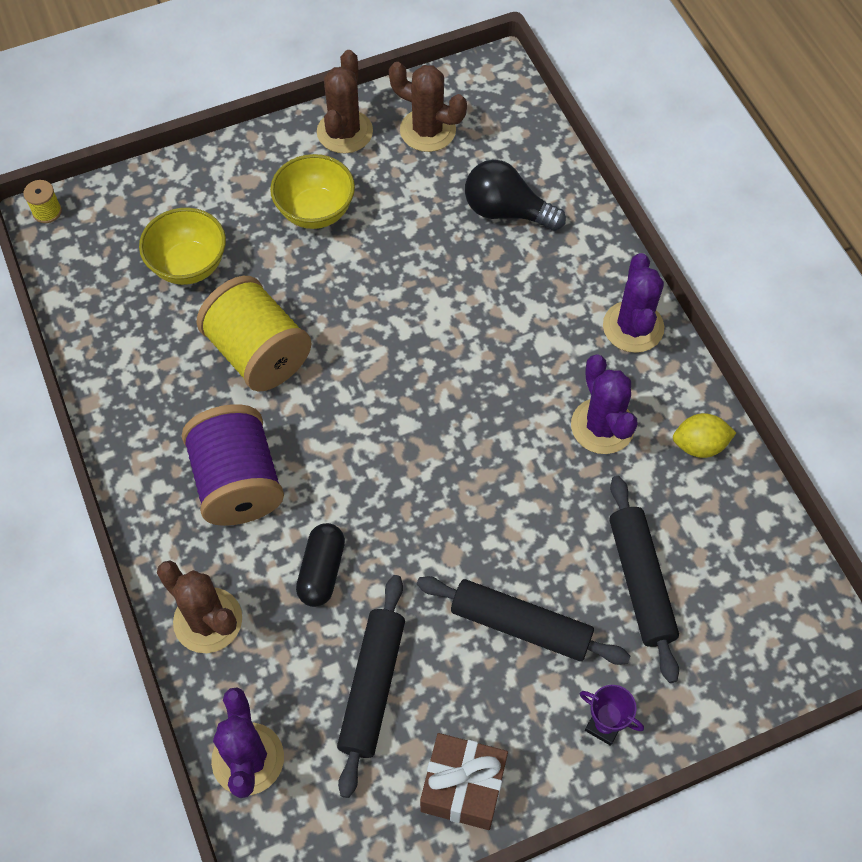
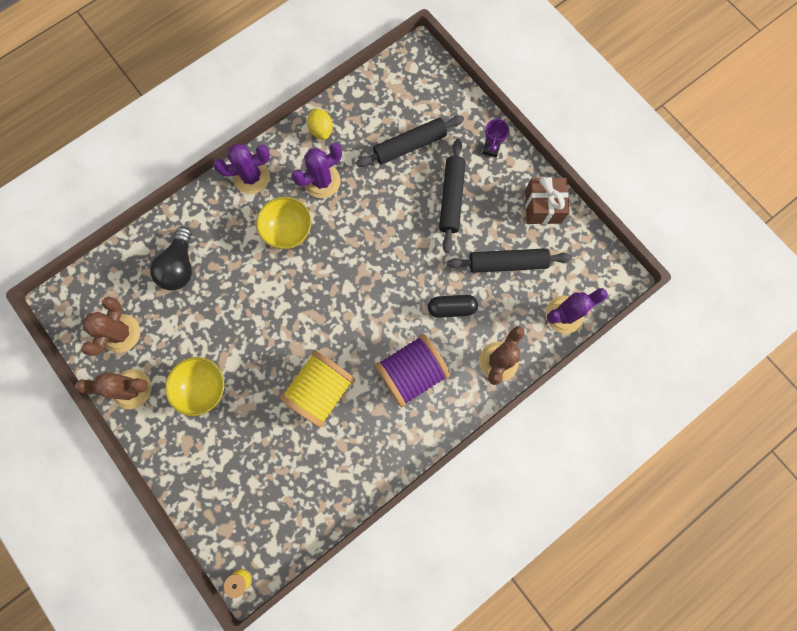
camera: 105 degrees left, 15 degrees up
(189, 265) = (265, 459): yellow bowl -> yellow bowl (288, 231)

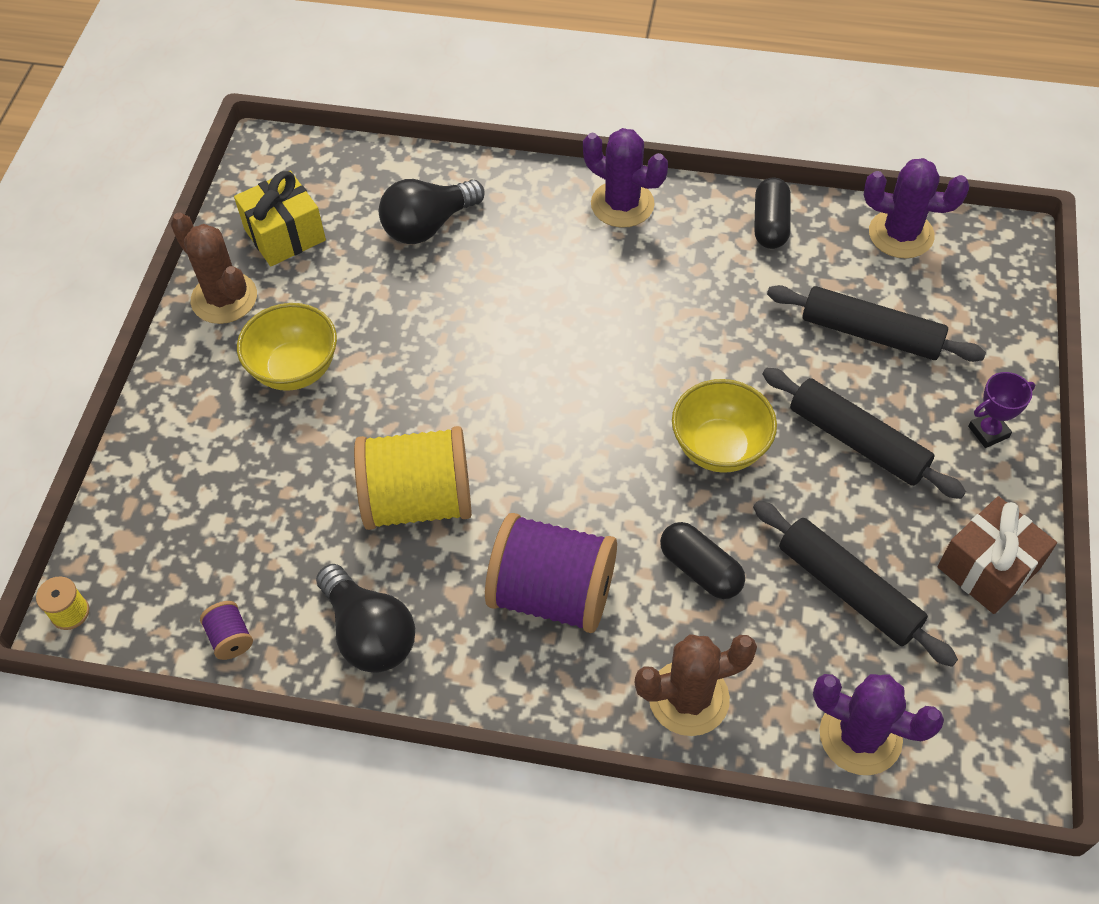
camera: 50 degrees right, 20 degrees down
(121, 333) = (285, 235): brown cactus -> yellow gift
(288, 231) = (595, 296): yellow bowl -> yellow bowl (719, 448)
(316, 519) = (230, 638): none -> purple spool
(321, 130) = (770, 224): yellow lemon -> black capsule
(322, 181) = (703, 278): purple cactus -> purple cactus (901, 234)
(364, 460) = (369, 633): none -> black light bulb
(451, 198) = (857, 441): black rolling pin -> black rolling pin turned 75 degrees clockwise

